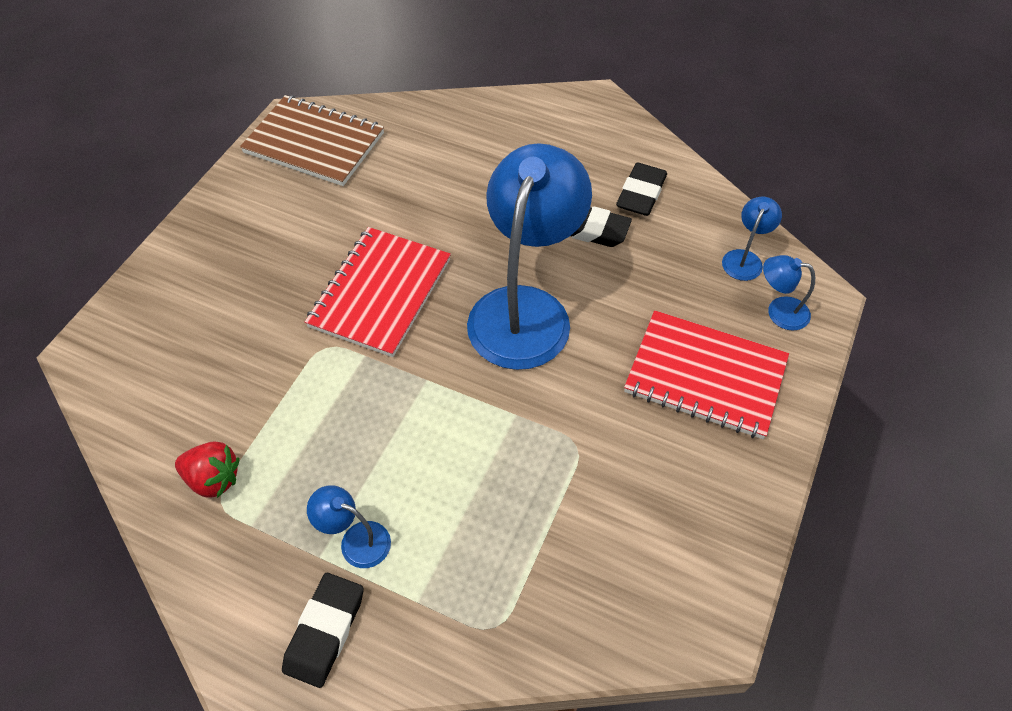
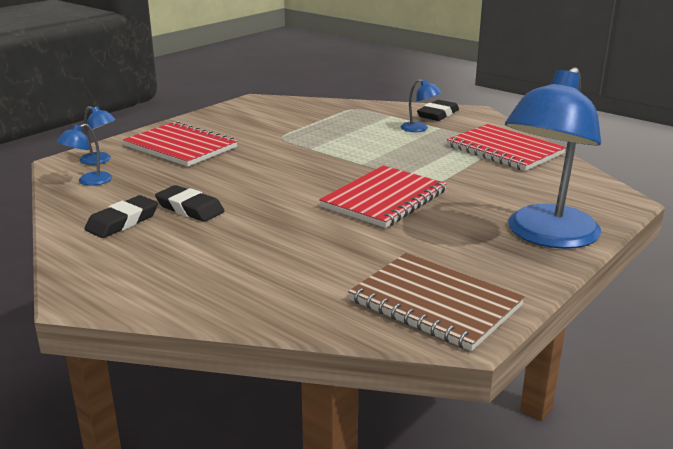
camera: 165 degrees left, 30 degrees down
(213, 479) = (504, 150): red strawberry -> red notebook
(525, 309) = (275, 180): blue lamp -> blue lamp (546, 236)

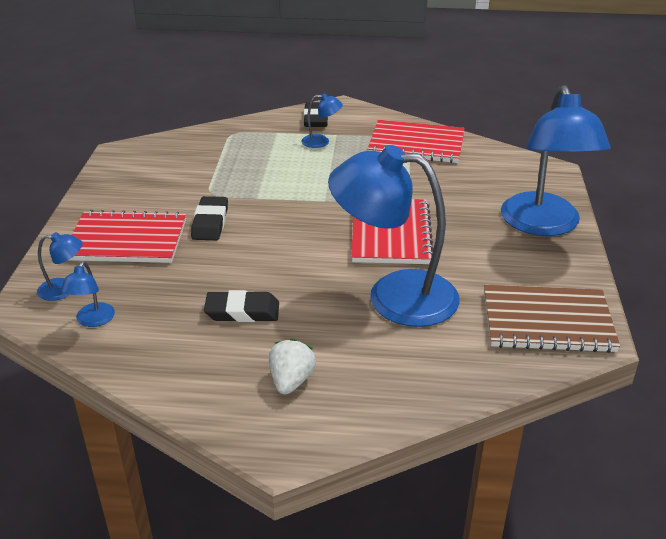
camera: 35 degrees left, 10 degrees up
(122, 222) = (200, 353): black eraser -> black eraser (210, 222)
(155, 260) = (291, 381): none -> white strawberry
(320, 238) = (394, 296): none -> blue lamp

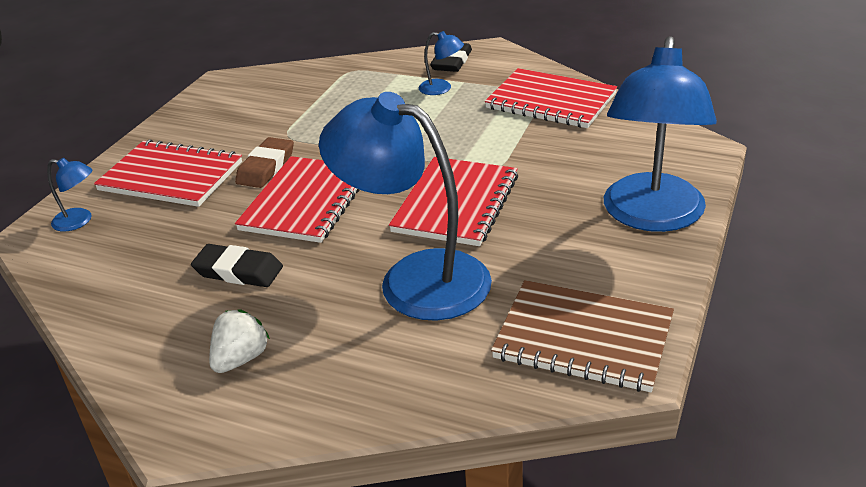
camera: 20 degrees right, 0 degrees up
(92, 320) = (85, 258): blue lamp -> none
(210, 222) = (266, 167): black eraser -> brown eraser
(264, 247) = (306, 202): none -> red notebook

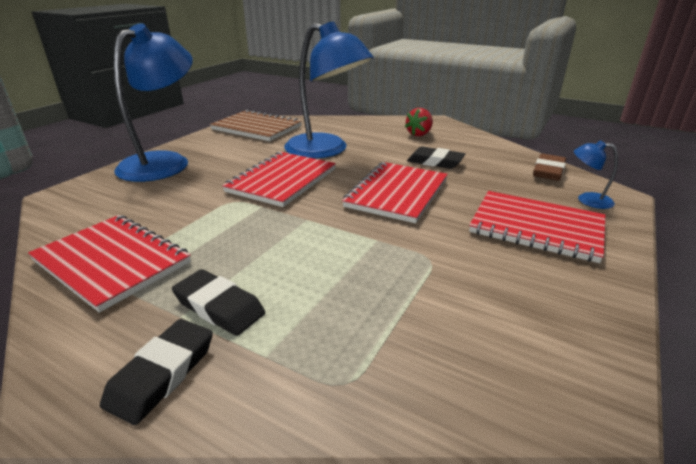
camera: 175 degrees left, 5 degrees down
(241, 359) = (419, 134): white strawberry -> red strawberry
(266, 167) = (441, 225): brown eraser -> brown eraser (548, 171)
(442, 88) = (219, 307): blue lamp -> black eraser

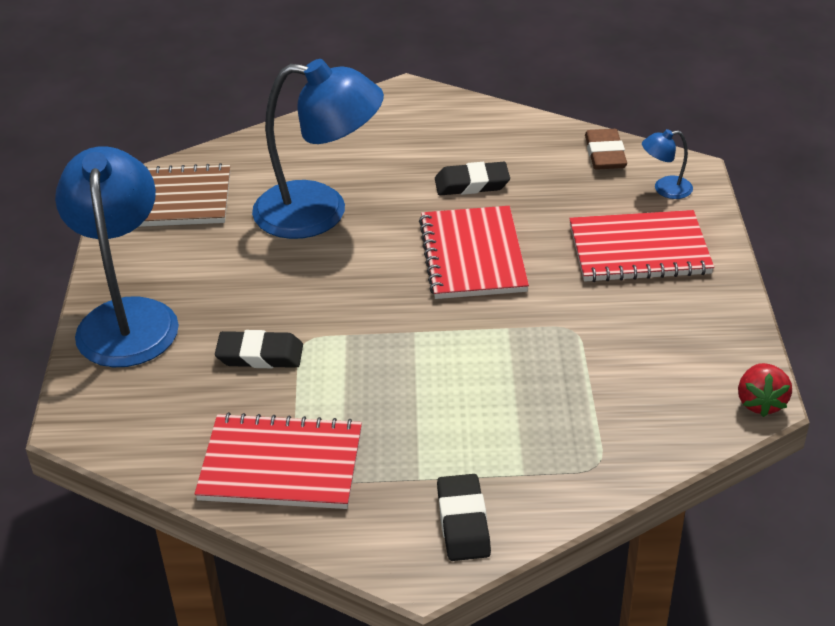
camera: 30 degrees left, 10 degrees up
(219, 307) = (441, 456): black eraser -> black eraser (260, 355)
(282, 180) = (324, 287): red notebook -> none
(419, 134) = (409, 132): red strawberry -> red strawberry (760, 403)

